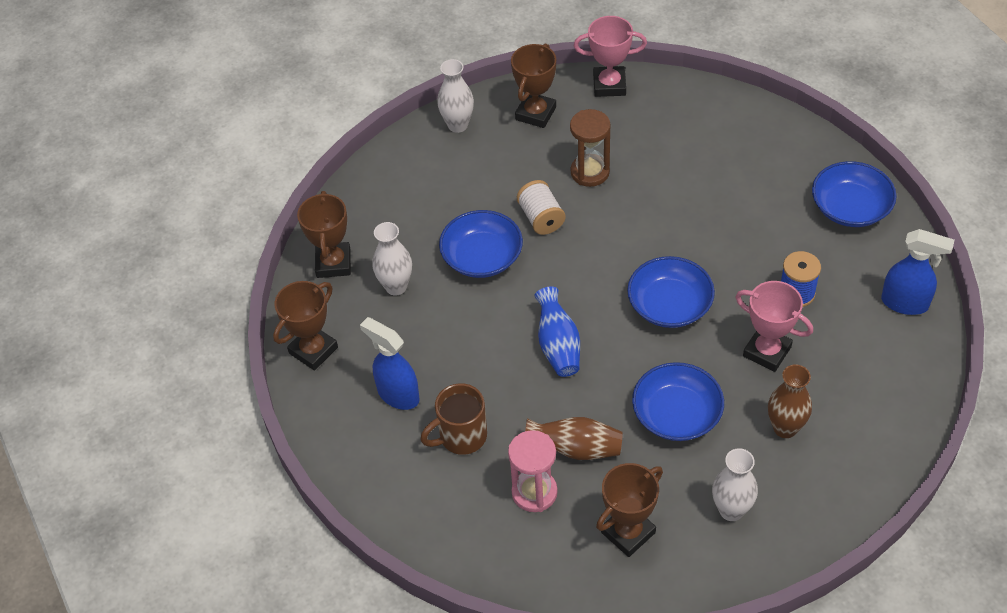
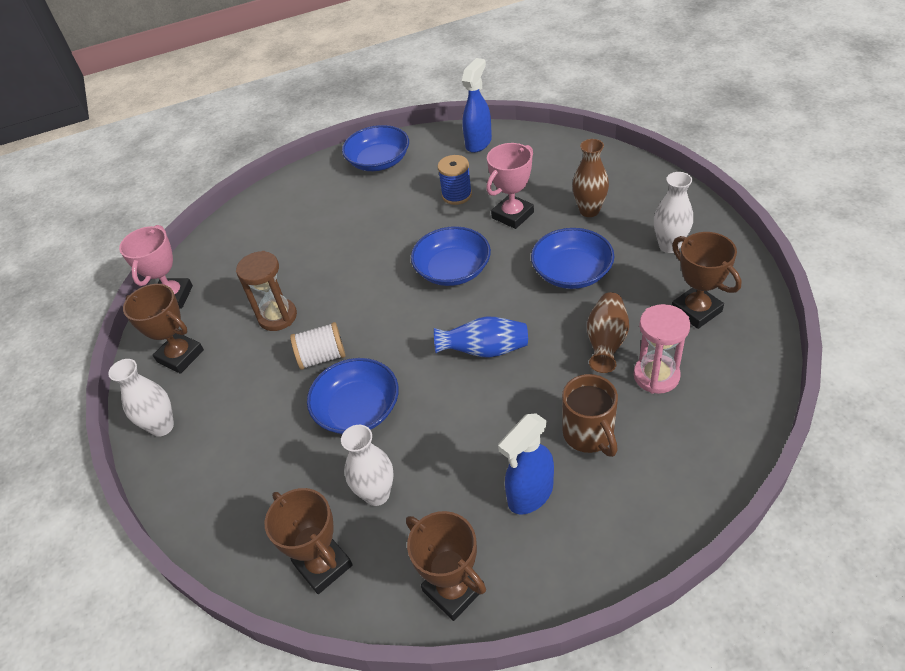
camera: 80 degrees left, 5 degrees down
(333, 263) = (323, 565): brown trophy -> brown trophy turned 45 degrees clockwise

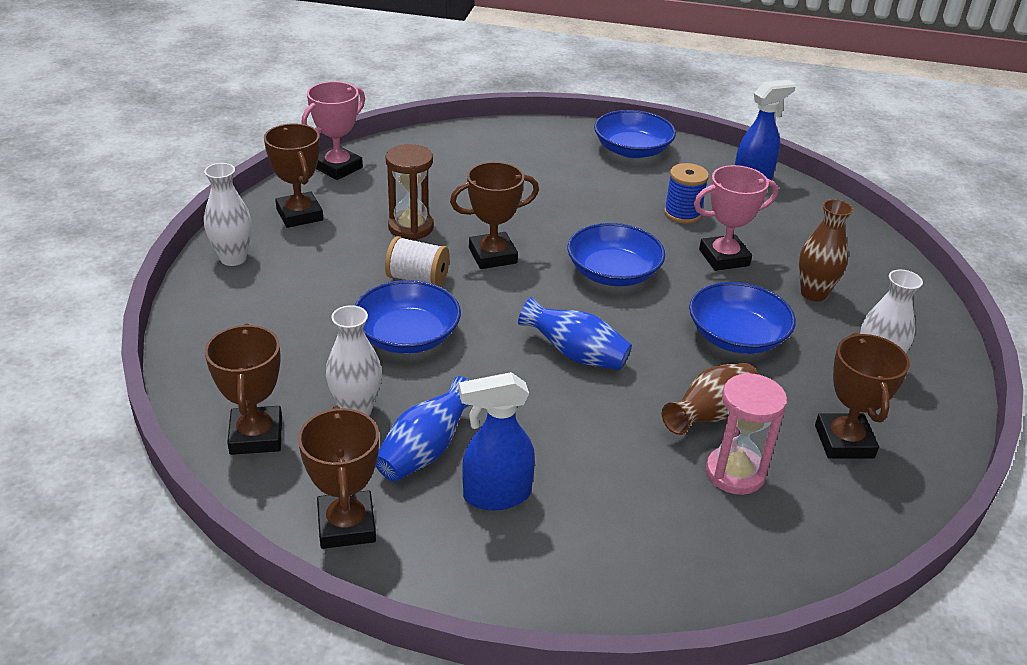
camera: 25 degrees right, 10 degrees down
(358, 305) = (492, 255): none -> brown trophy
(453, 493) = (425, 450): none -> blue vase
(589, 435) = (608, 482): brown mug -> none

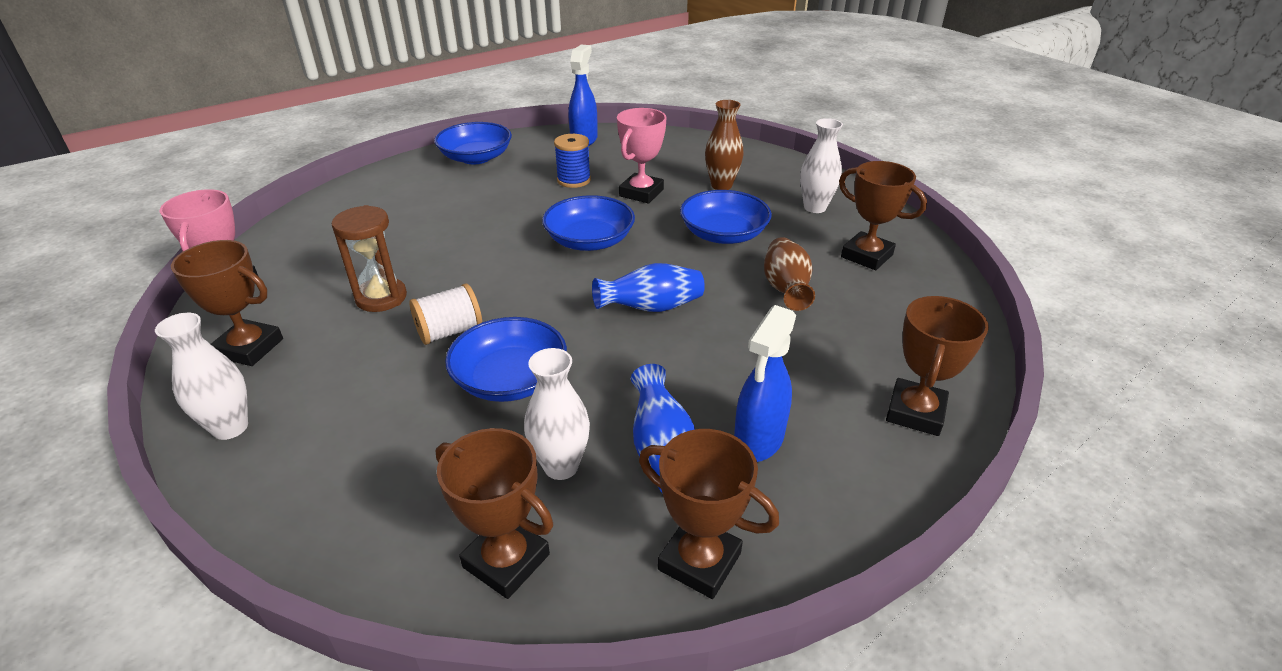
camera: 45 degrees left, 0 degrees up
(492, 255) = (485, 279): brown trophy -> brown trophy (915, 412)
(735, 473) = (852, 313): pink hourglass -> none

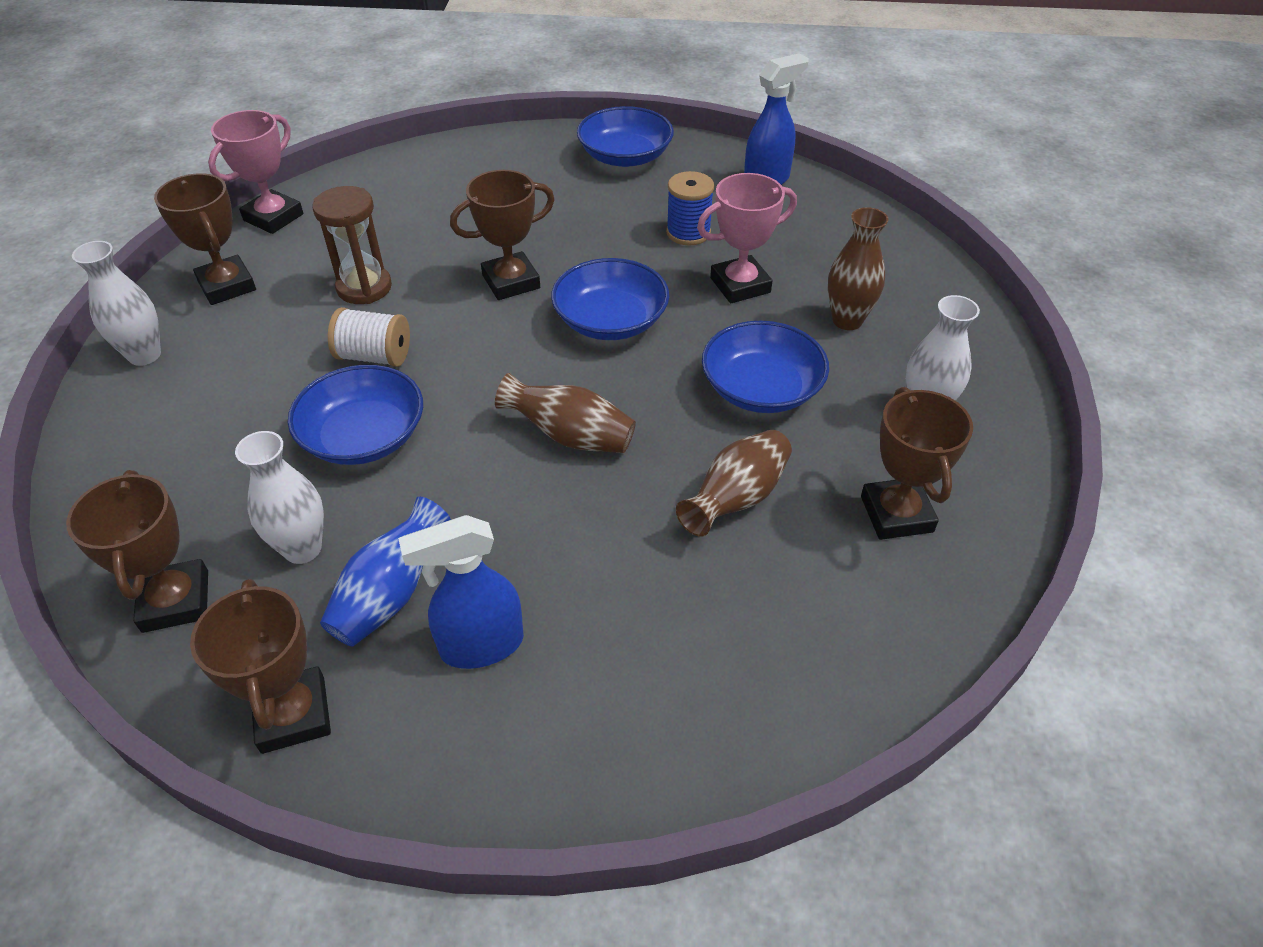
camera: 40 degrees right, 10 degrees up
(651, 308) = (570, 436): blue vase -> brown vase
(915, 412) = (672, 733): brown trophy -> brown trophy (511, 282)

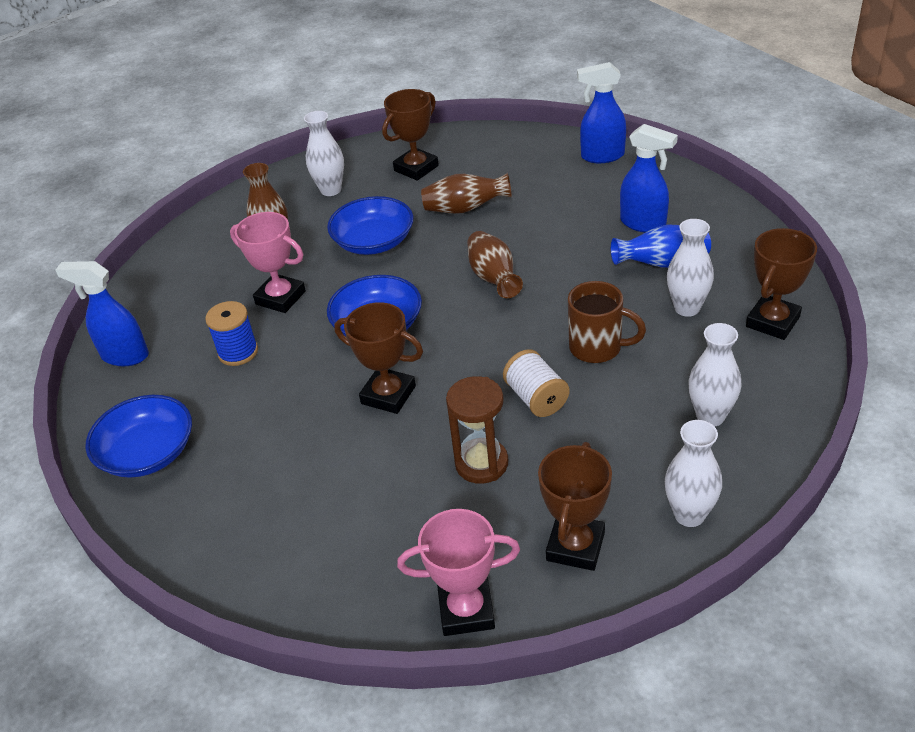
camera: 125 degrees left, 5 degrees down
(181, 443) = (710, 416): none -> white vase
(293, 714) = (747, 245): brown trophy -> none
(364, 436) = (598, 348): blue bowl -> brown mug
(693, 747) = (602, 156): none -> blue spray bottle

